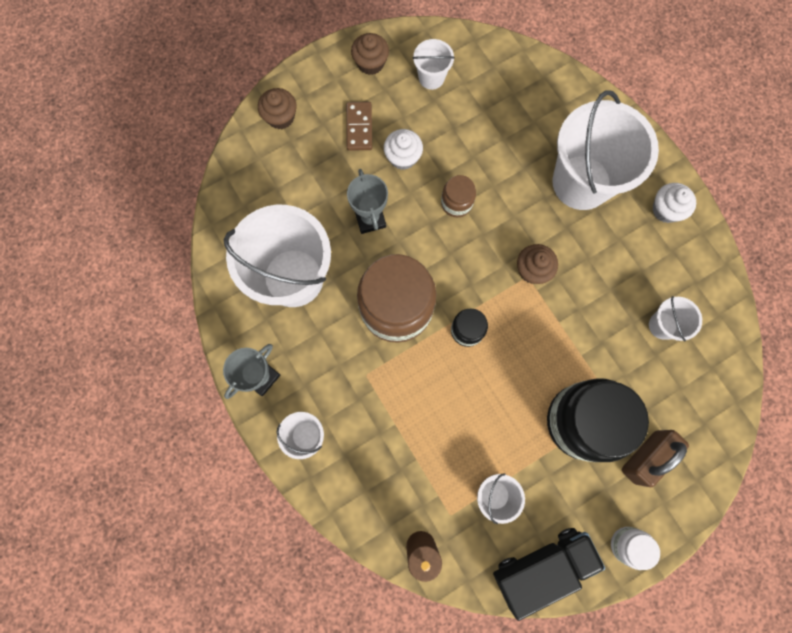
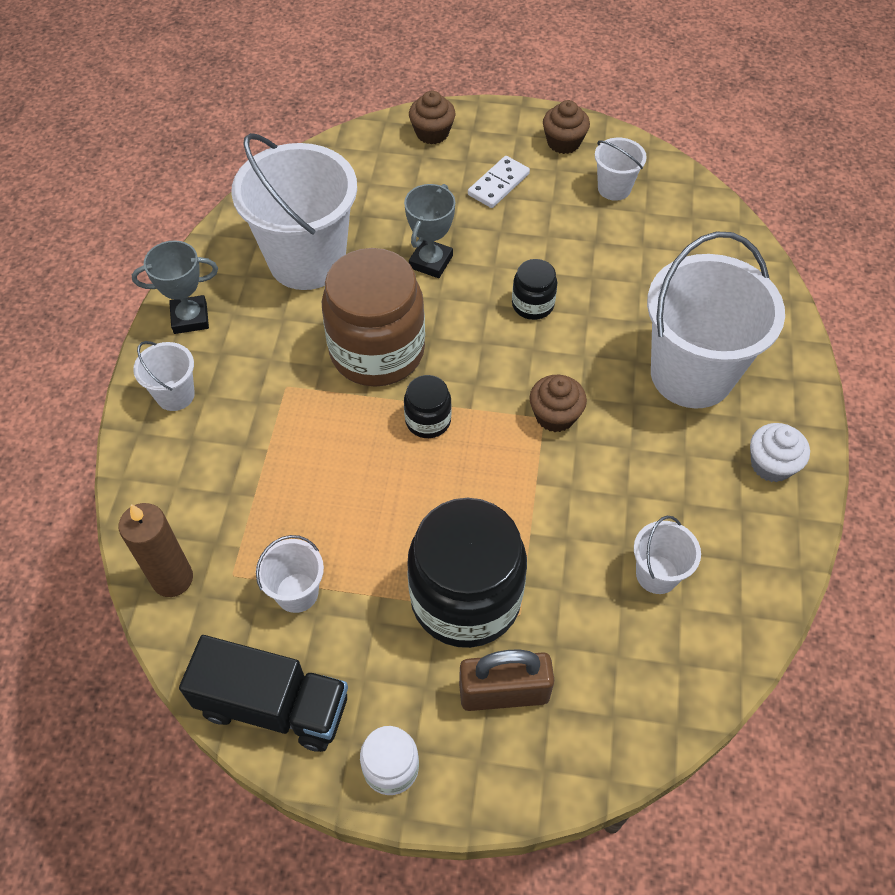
camera: 40 degrees right, 20 degrees down
(359, 127) = (498, 184): brown domino -> white domino
(403, 157) = (517, 233): white cupcake -> none
(456, 203) = (532, 305): brown jar -> black jar

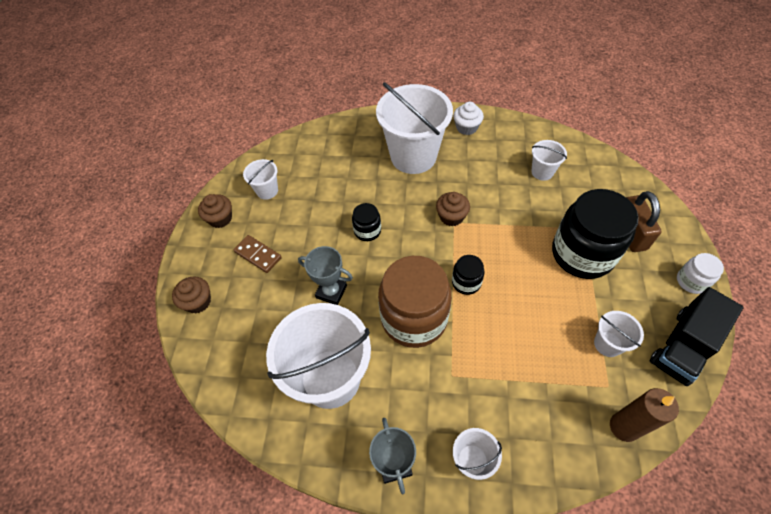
camera: 90 degrees left, 0 degrees up
(273, 705) = (683, 346): black truck -> black truck turned 150 degrees counterclockwise
(498, 184) = (258, 255): white domino -> brown domino

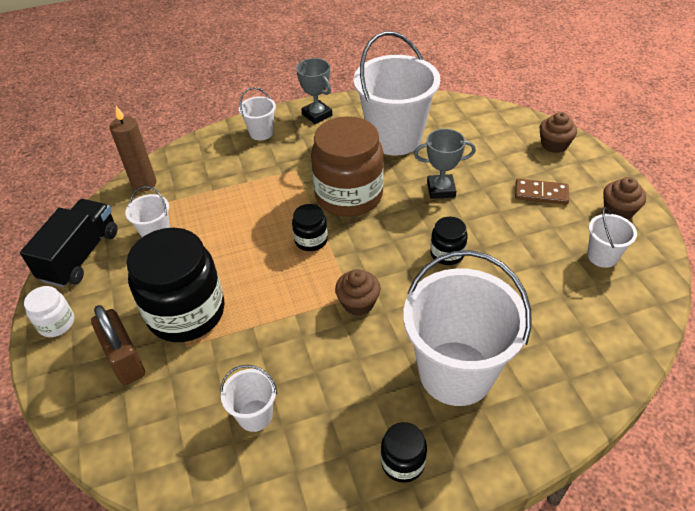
camera: 155 degrees right, 10 degrees down
(466, 127) = (403, 462): white cupcake -> black jar

